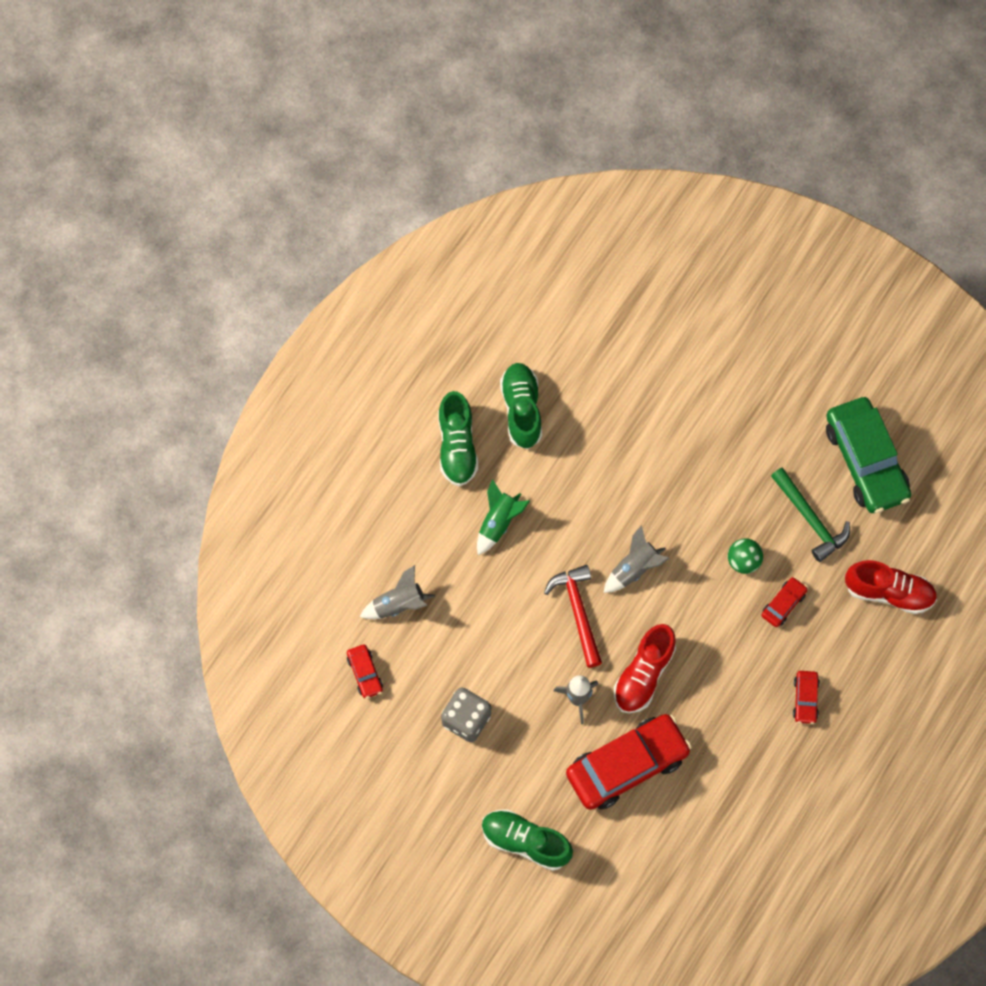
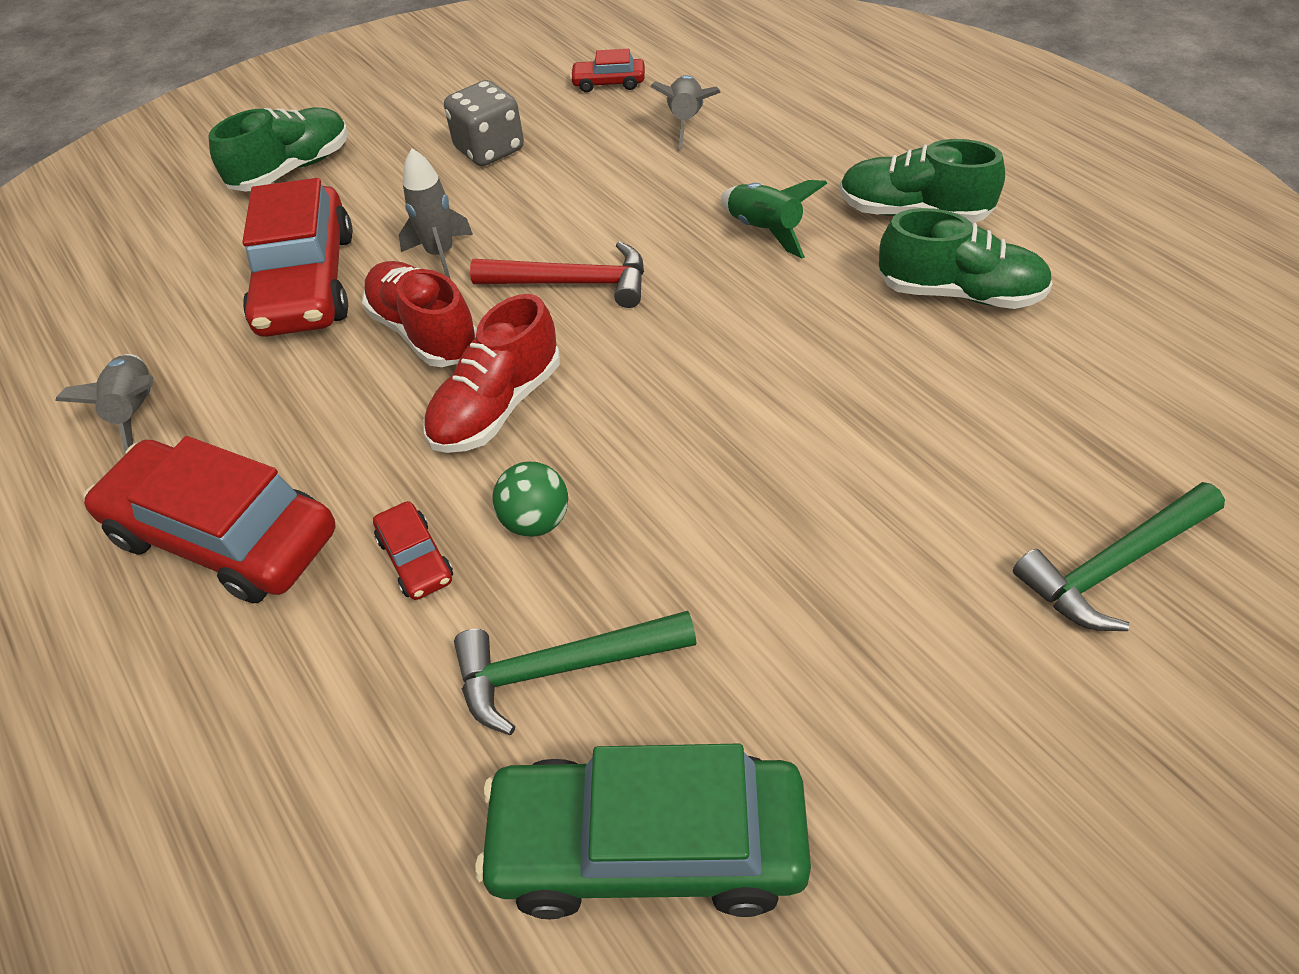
camera: 115 degrees right, 20 degrees down
(634, 568) = (606, 364): grey rocket -> grey rocket (136, 411)
(678, 322) = (1115, 565): none -> green hammer
(805, 699) = (224, 536): red car -> red car, size x2.25
(889, 592) = (317, 769): red shoe -> red shoe (497, 406)

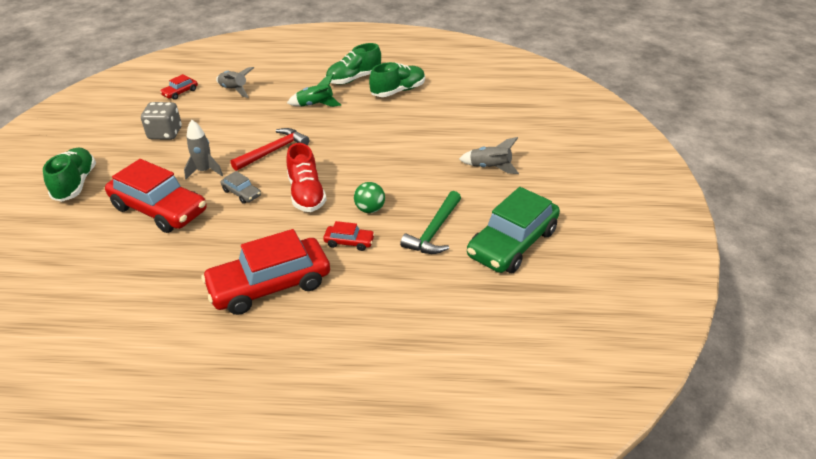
camera: 55 degrees left, 10 degrees down
(136, 411) = (157, 286): grey rocket -> grey rocket (489, 167)
(425, 332) = (241, 193): red shoe -> grey car
(1115, 565) = (519, 125): green hammer -> none

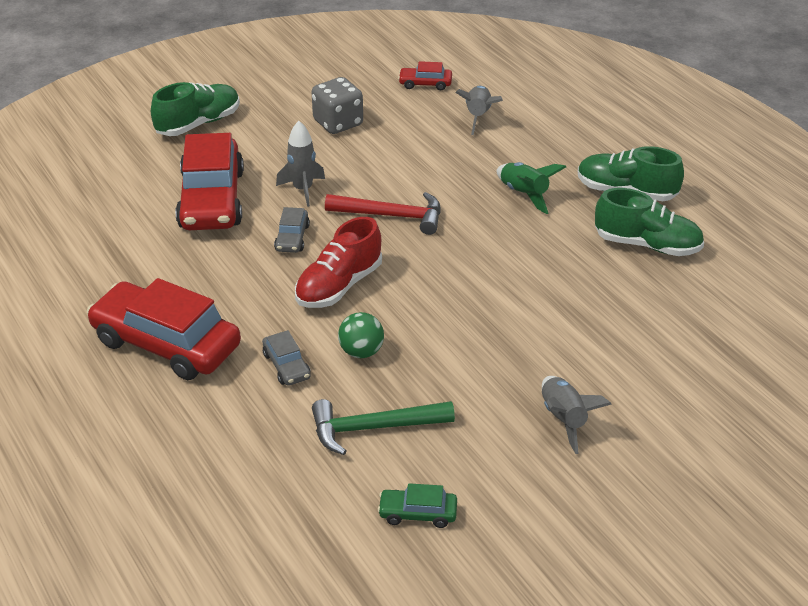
camera: 55 degrees right, 0 degrees up
(349, 242) = (286, 366): red car -> grey car
(512, 243) = (418, 513): green car -> green car, size x0.44

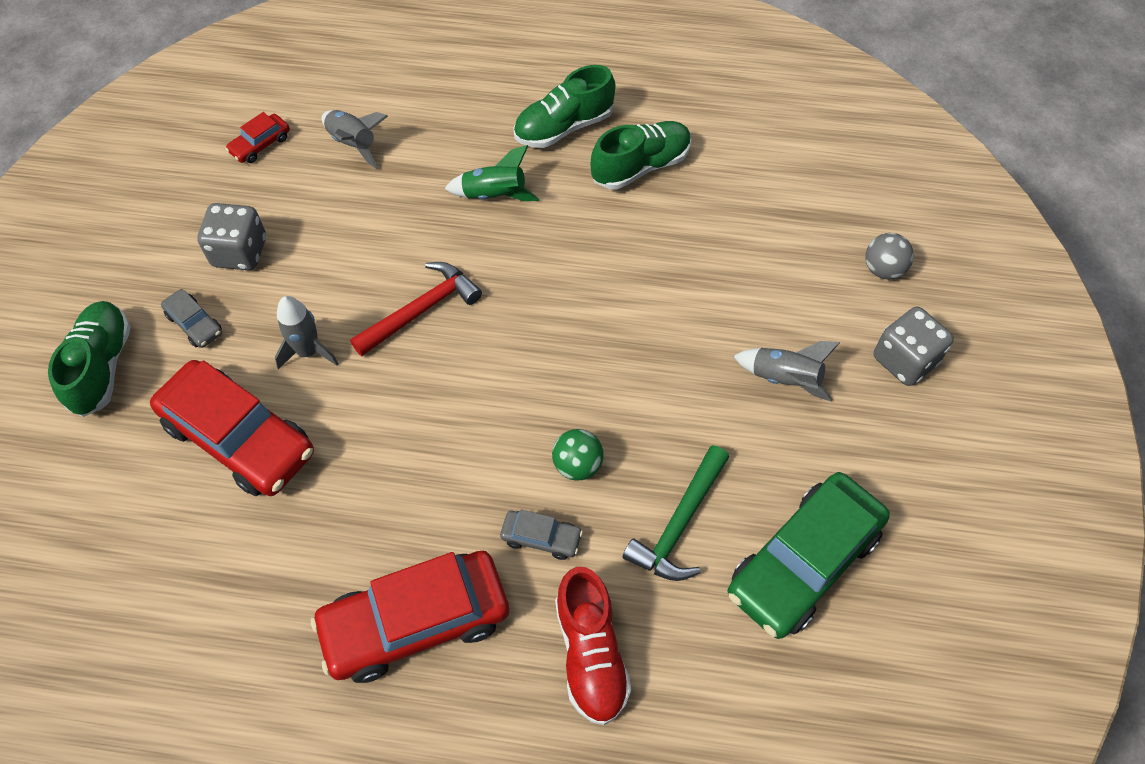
camera: 50 degrees left, 20 degrees up
(292, 238) = (369, 410): grey car -> grey car (194, 324)
(339, 286) = (475, 420): red shoe -> red shoe (590, 653)
(418, 513) = (803, 562): green car -> green car, size x2.25
(672, 480) = (904, 360): none -> grey dice
(742, 422) = (883, 269): none -> grey ball

